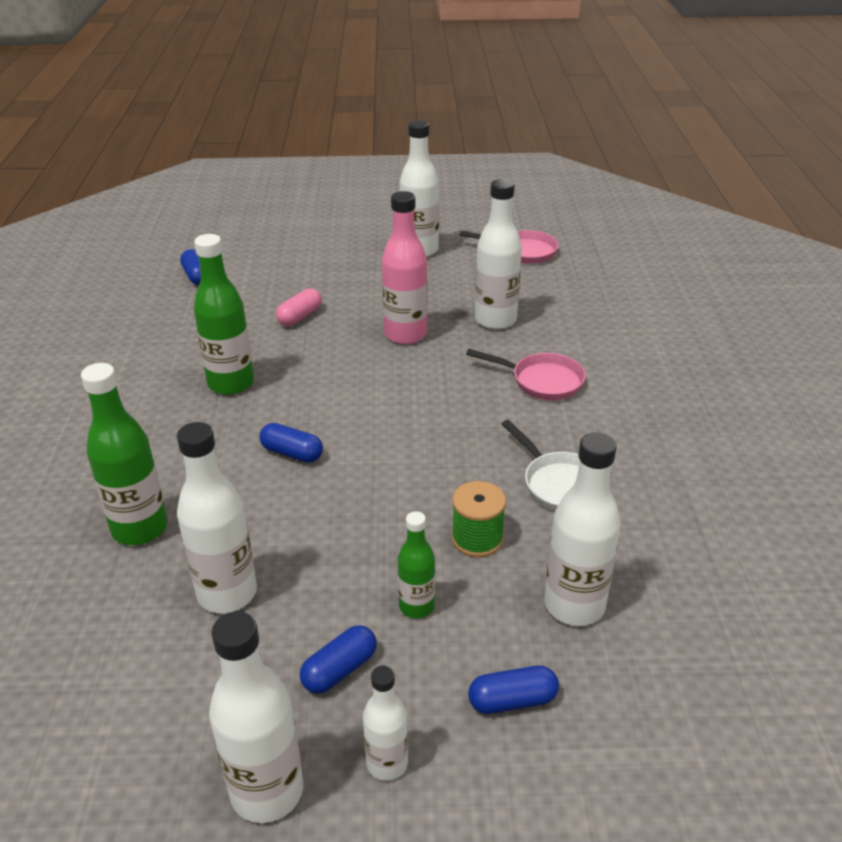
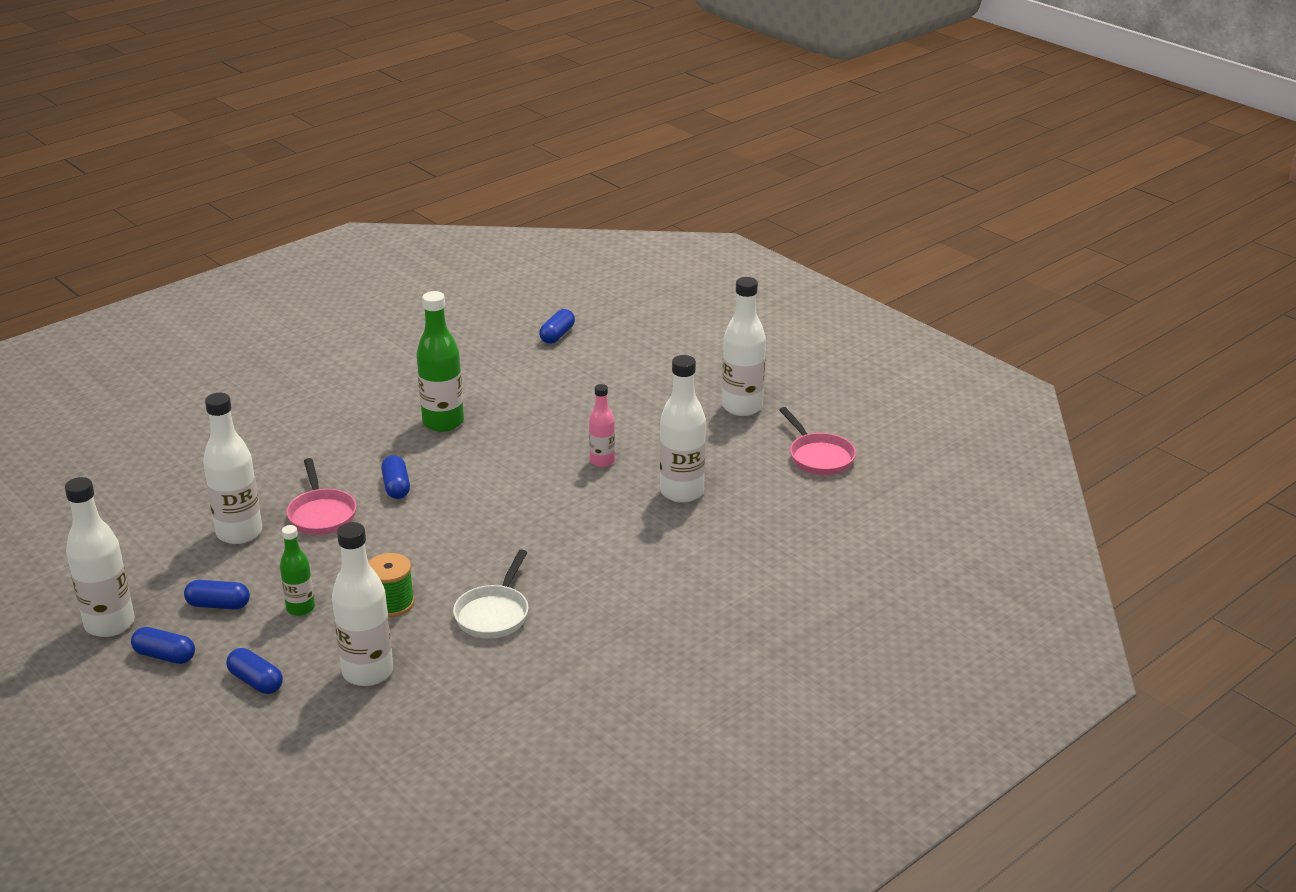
camera: 50 degrees right, 5 degrees down
(140, 528) = (261, 472): green bottle -> none
(300, 317) = (563, 405): pink capsule -> none
(387, 763) = (165, 656): white bottle -> blue capsule
(405, 334) = (602, 461): pink bottle -> pink bottle, size x0.58
(542, 381) = (620, 552): pink pan -> pink pan (321, 514)

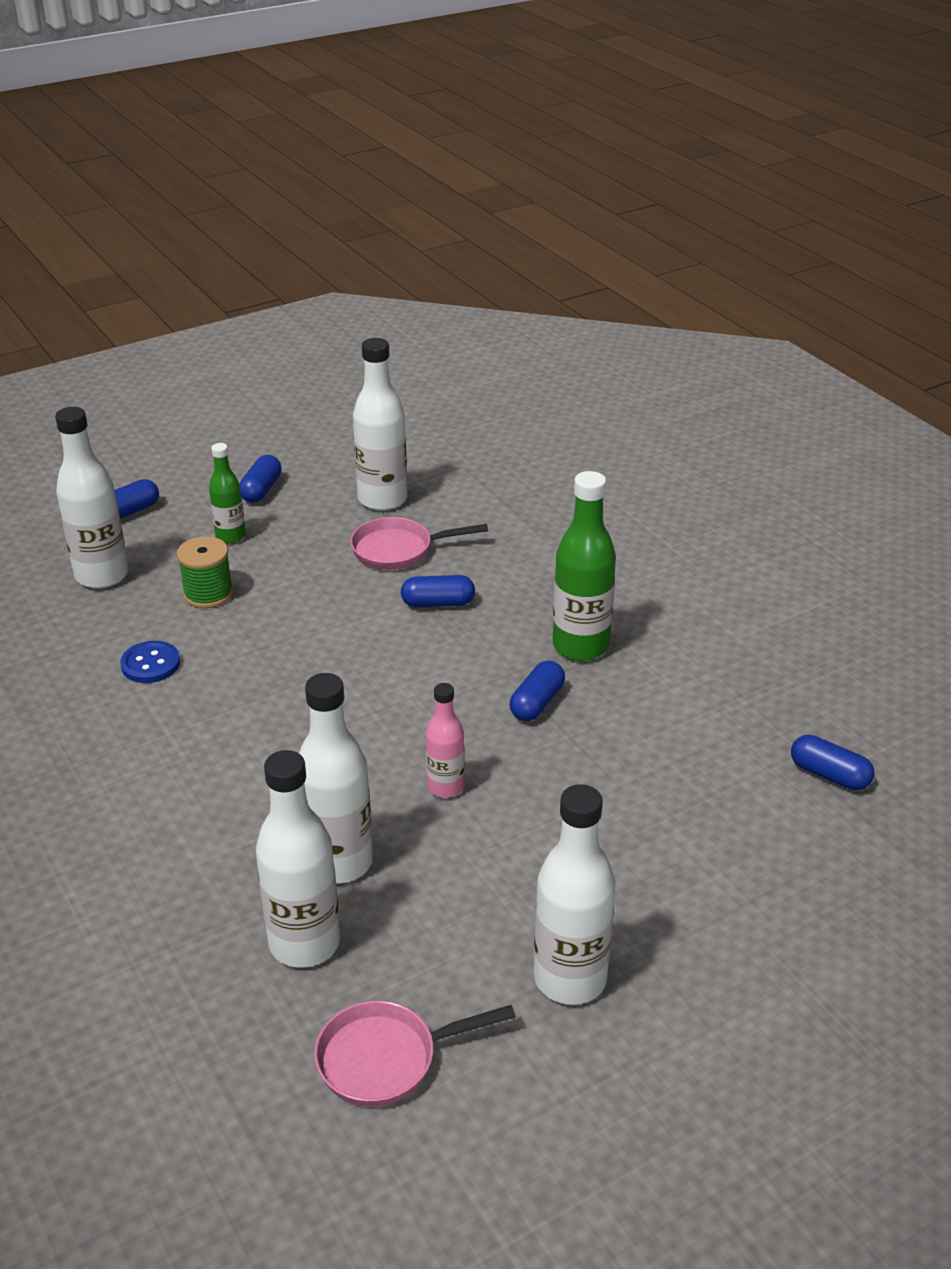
camera: 100 degrees right, 5 degrees up
(110, 624) = (261, 436): white bottle -> white bottle (304, 943)
(165, 656) = (197, 464): blue capsule -> blue capsule (537, 703)
(494, 614) = (150, 664): white pan -> blue button

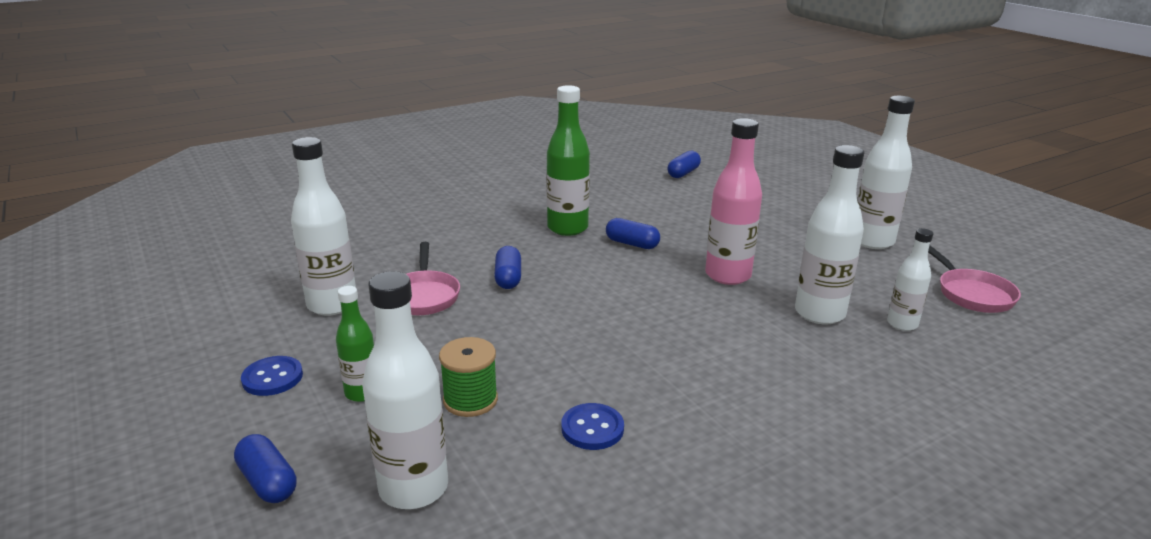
camera: 90 degrees left, 10 degrees down
(261, 490) = (272, 378): blue capsule -> blue button
(304, 943) = (902, 324): white bottle -> white bottle, size x0.58
(445, 787) = (728, 275): pink bottle -> pink bottle, size x1.71

